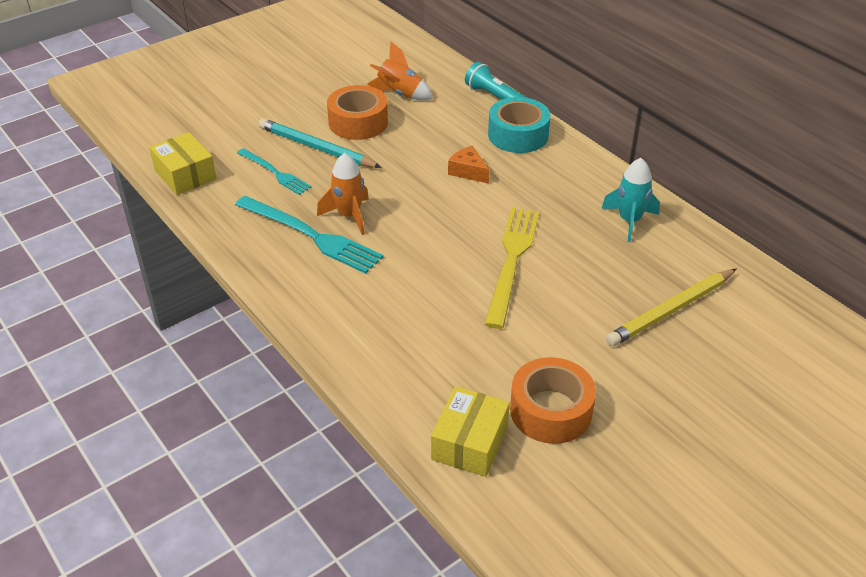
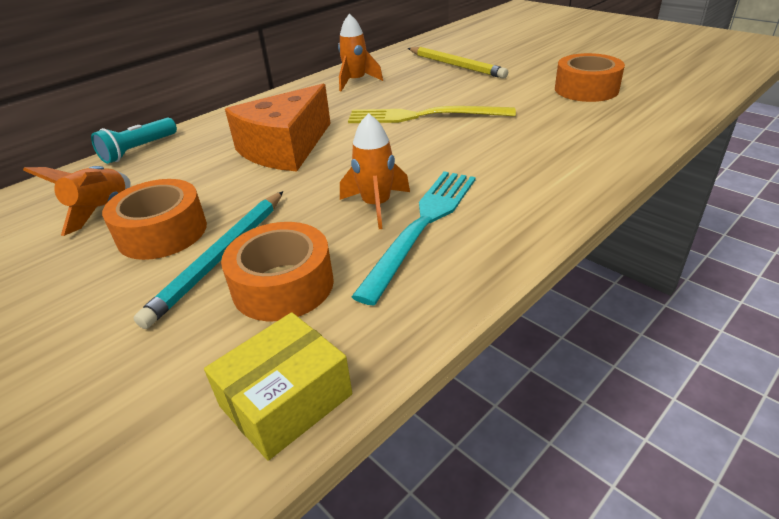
camera: 95 degrees left, 5 degrees down
(275, 173) = (283, 285): turquoise fork -> orange tape
(468, 171) = (285, 148): orange cheese -> orange cheese, size x2.25
(469, 442) = (646, 110): yellow box -> none
(518, 135) = (221, 131): turquoise tape -> none
(629, 221) = (356, 82): turquoise rocket -> orange rocket

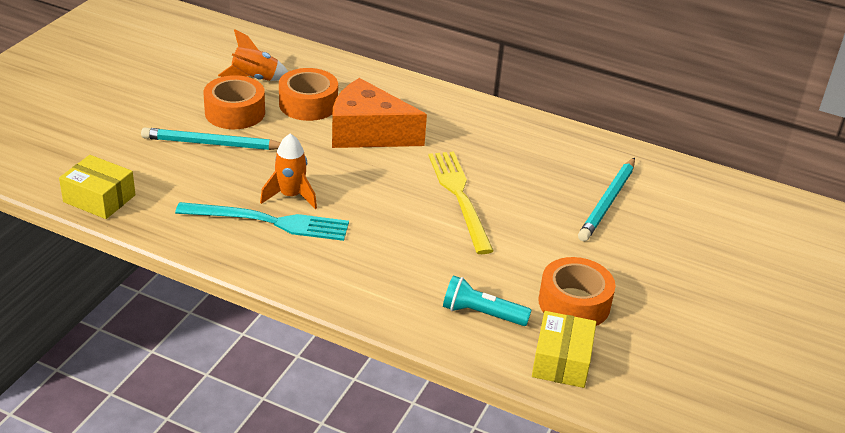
camera: 65 degrees right, 0 degrees up
(138, 150) = (342, 63): turquoise flashlight -> turquoise flashlight (482, 313)
(283, 285) = (190, 175): orange tape -> orange tape (308, 104)
(356, 82) = (528, 141): orange rocket -> none
(456, 65) = (607, 202): yellow pencil -> turquoise pencil
(662, 101) = (561, 361): none -> yellow box

